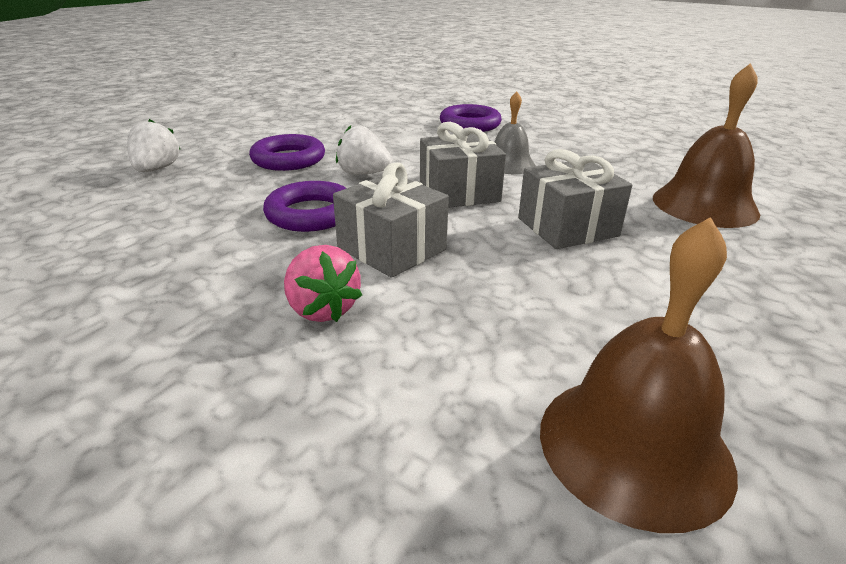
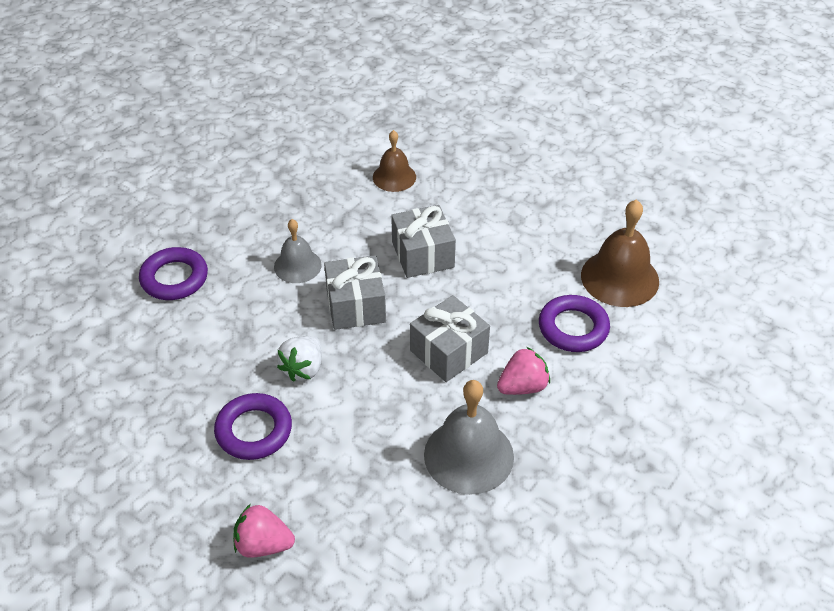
camera: 85 degrees left, 15 degrees up
(156, 169) = (263, 545): white strawberry -> pink strawberry
(209, 266) = (468, 455): none -> grey bell
(311, 214) = (387, 402): purple ring -> purple ring (573, 328)
(704, 205) = (394, 177): brown bell -> brown bell, size x0.62

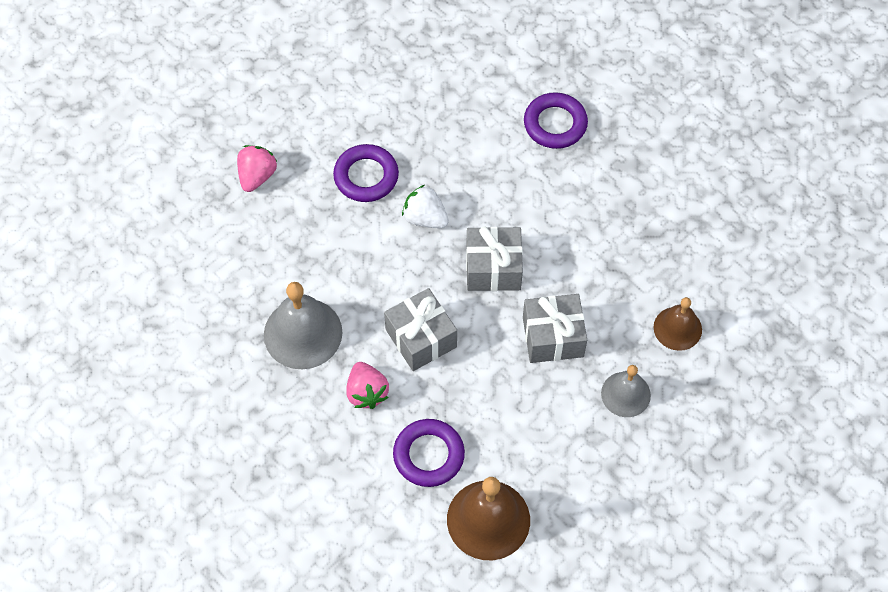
camera: 100 degrees right, 15 degrees up
(297, 266) = (555, 225): grey bell -> grey bell (625, 394)

